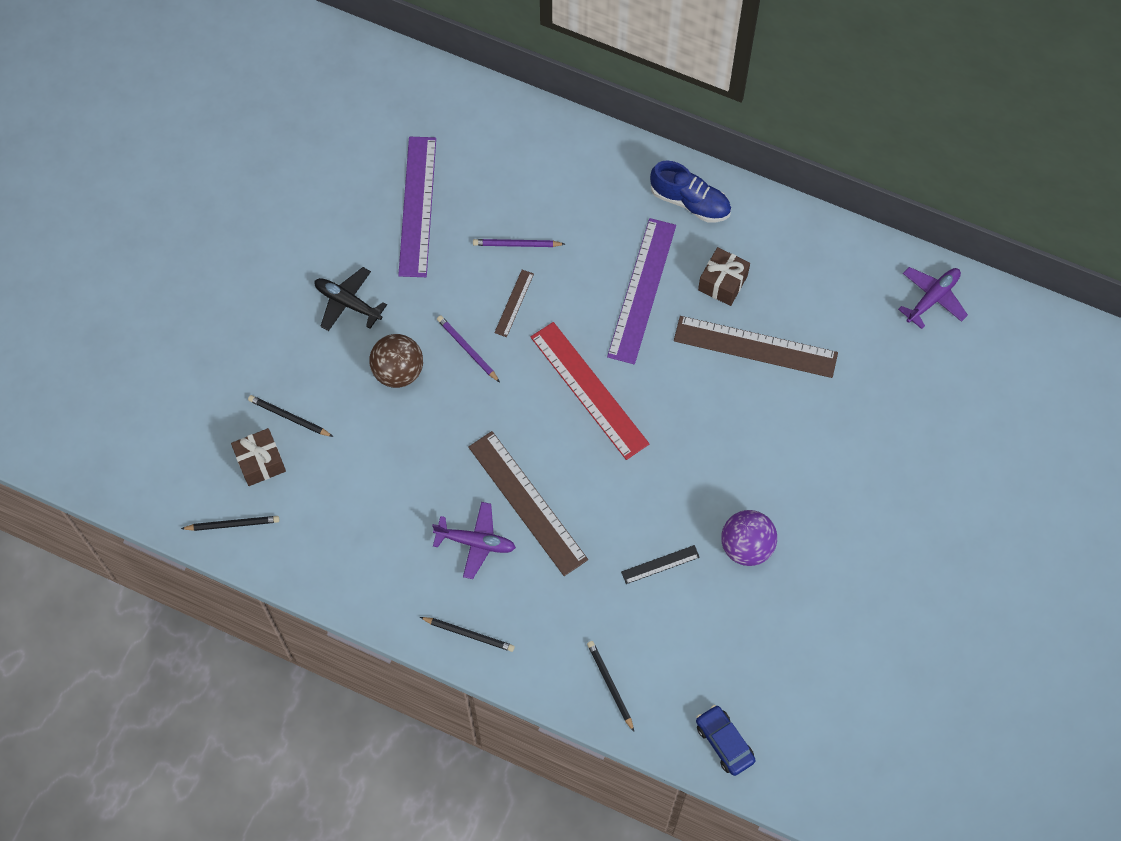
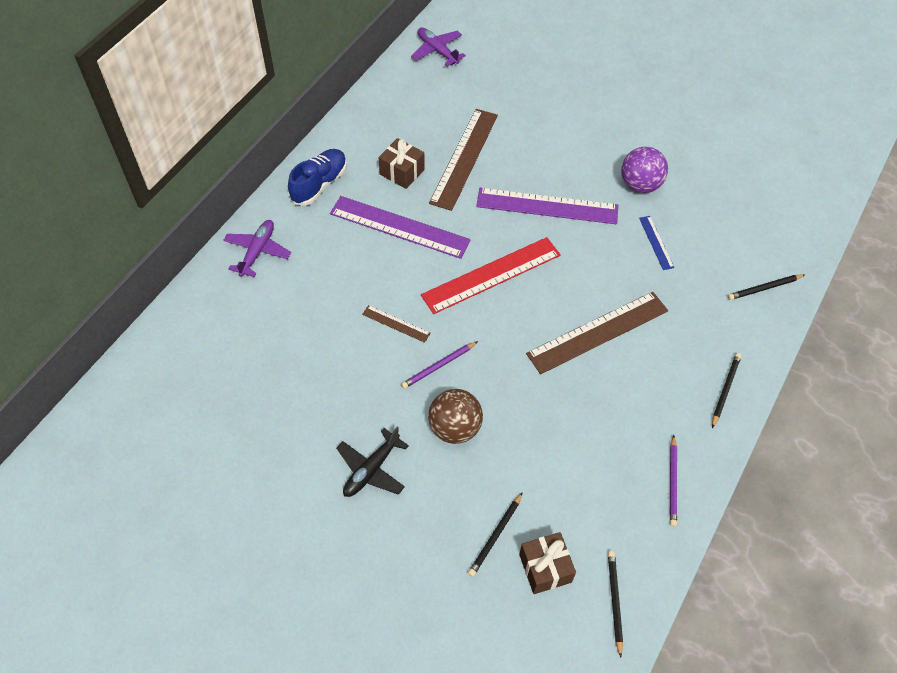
camera: 85 degrees left, 10 degrees down
(417, 206) = (273, 396): purple ruler -> purple ruler (547, 206)
(476, 542) = (636, 376): purple plane -> purple plane (257, 251)
(517, 245) = (335, 316): purple pencil -> purple pencil (673, 482)
(660, 564) = (656, 242): black ruler -> blue ruler
(724, 742) = (805, 218): blue car -> none

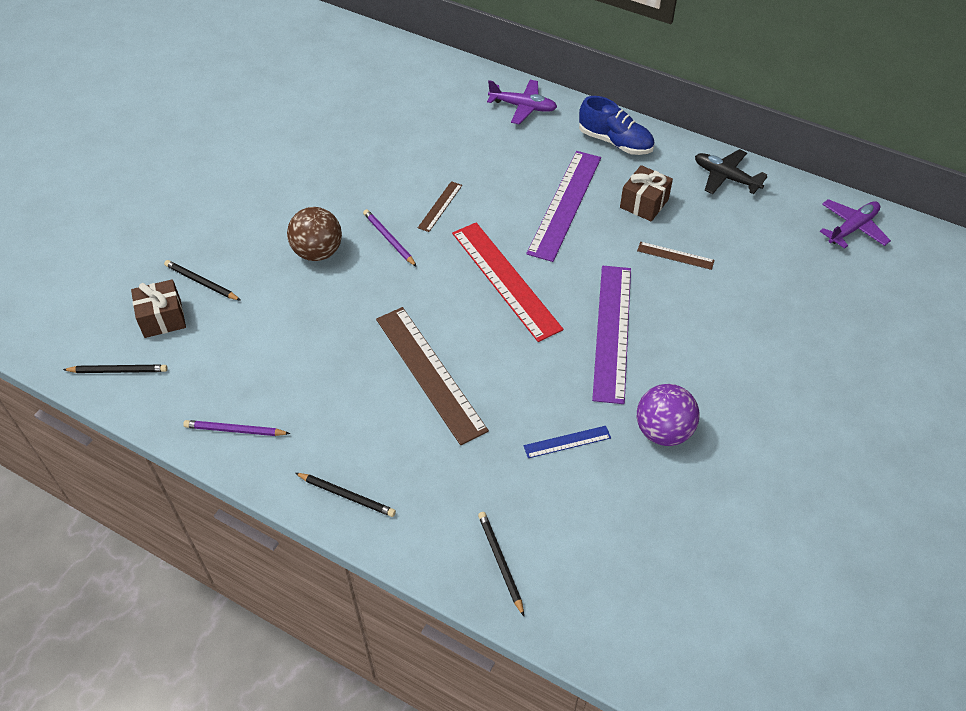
camera: 90 degrees right, 5 degrees down
(371, 469) = (281, 196): black plane -> black plane (725, 177)
(464, 158) = (675, 255): brown ruler -> brown ruler, size x0.47

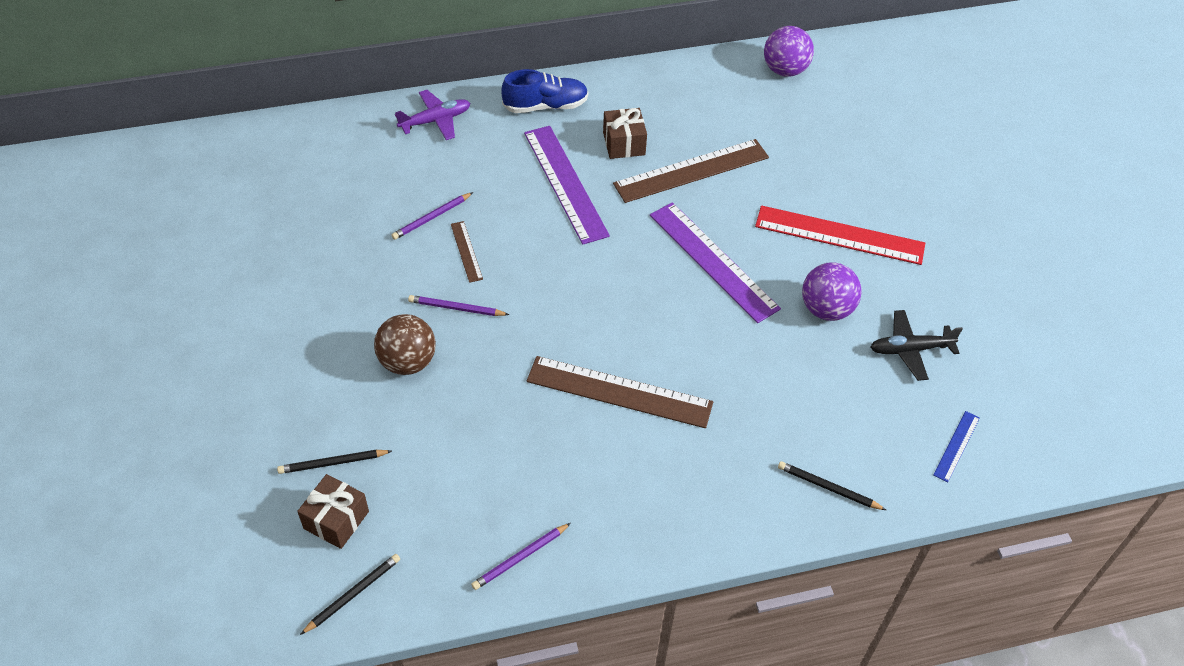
camera: 45 degrees left, 0 degrees up
(346, 495) = (669, 533): black pencil -> none
(444, 169) = (432, 218): none -> purple pencil
(505, 280) = (590, 276): red ruler -> red ruler (839, 235)
(567, 442) = (774, 366): blue ruler -> blue ruler (956, 446)
(675, 255) = (691, 170): brown ruler -> brown ruler, size x2.14
(725, 177) = (659, 84): black plane -> black plane (910, 349)
(852, 228) = (785, 70): purple plane -> purple ball

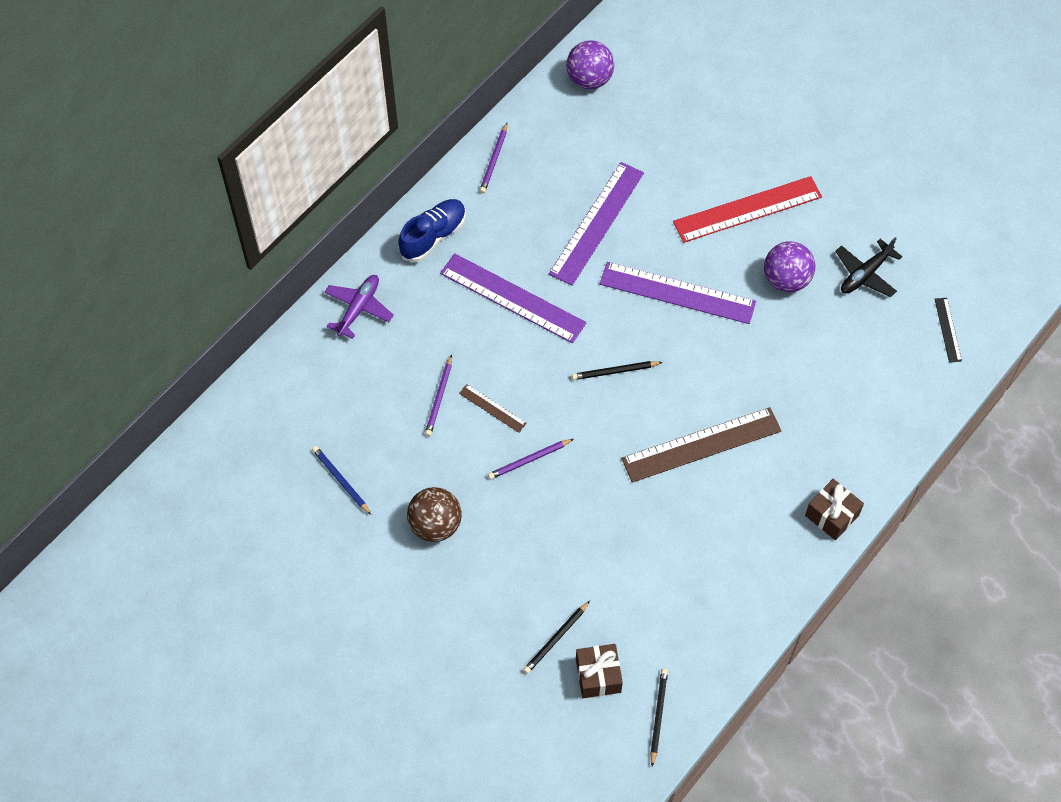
camera: 35 degrees left, 10 degrees up
(292, 228) = (341, 481): none -> blue pencil
(407, 362) = (534, 527): brown ball -> brown ball (435, 525)
(520, 558) = (742, 611): purple pencil -> purple pencil (494, 160)
(624, 143) = (525, 232): brown gift -> brown gift (832, 515)
(691, 170) = (596, 223): brown ruler -> purple ruler
(828, 488) = (892, 419): black pencil -> black pencil (615, 371)
(956, 446) = (948, 330): blue ruler -> black ruler

